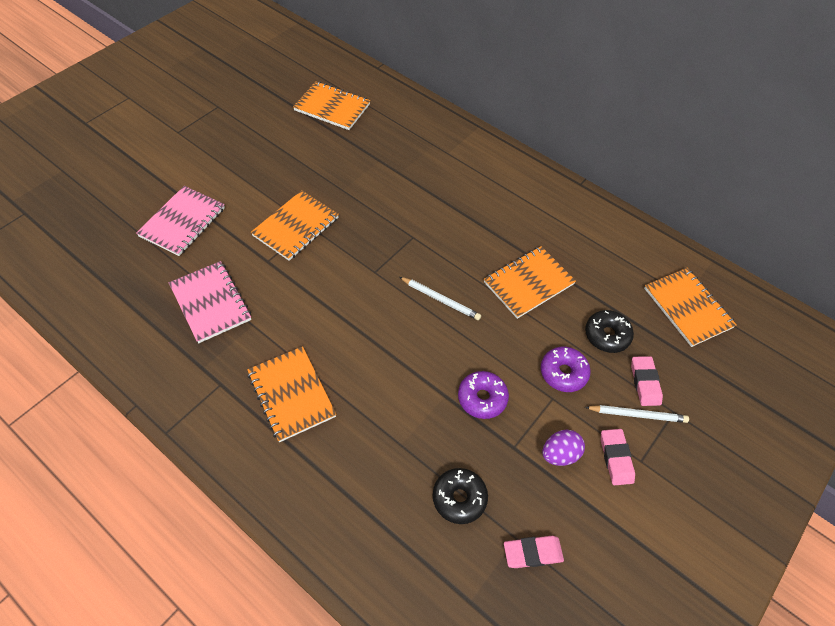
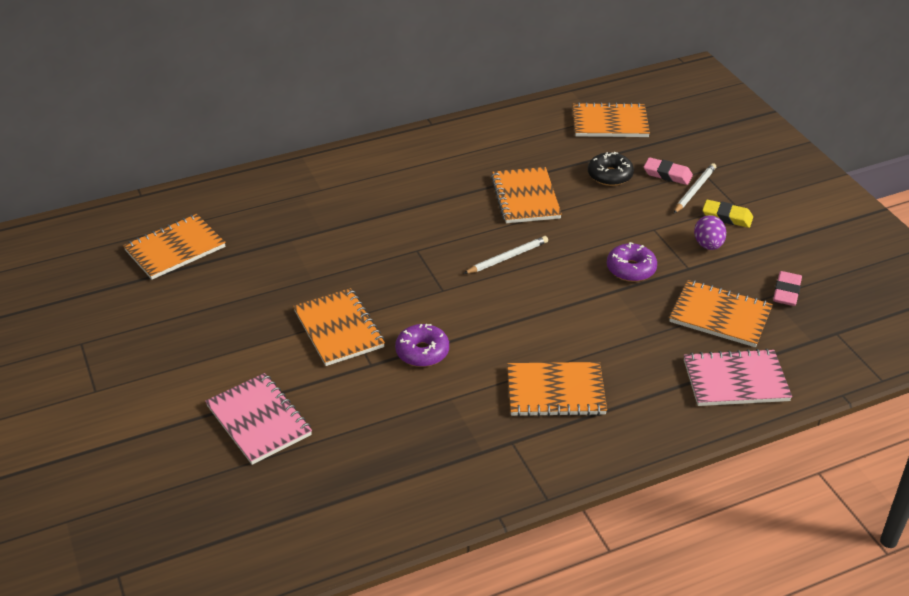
camera: 60 degrees left, 15 degrees down
(210, 303) = (399, 424): pink notebook -> pink notebook (735, 380)
(459, 498) = (720, 316): black donut -> orange notebook
(563, 373) = (632, 213): purple donut -> purple donut (422, 352)
(616, 458) = (727, 217): pink eraser -> yellow eraser

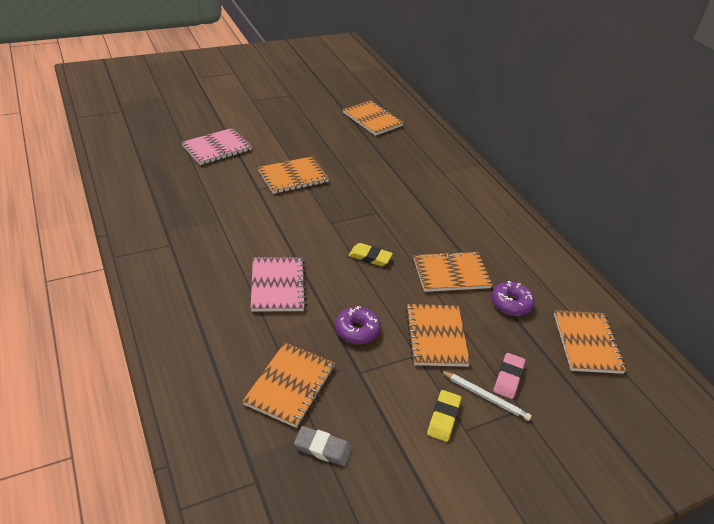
camera: 85 degrees right, 0 degrees up
(422, 352) = (266, 210): purple donut -> purple donut (511, 303)
(507, 257) = (370, 257): white pencil -> yellow eraser
(555, 392) = (214, 270): orange notebook -> orange notebook (436, 336)
(610, 175) = (496, 332): black donut -> none
(708, 245) = (395, 393): purple egg -> none
(735, 380) = (204, 382): pink notebook -> pink notebook (277, 286)
(786, 292) = (323, 448): pink eraser -> grey eraser

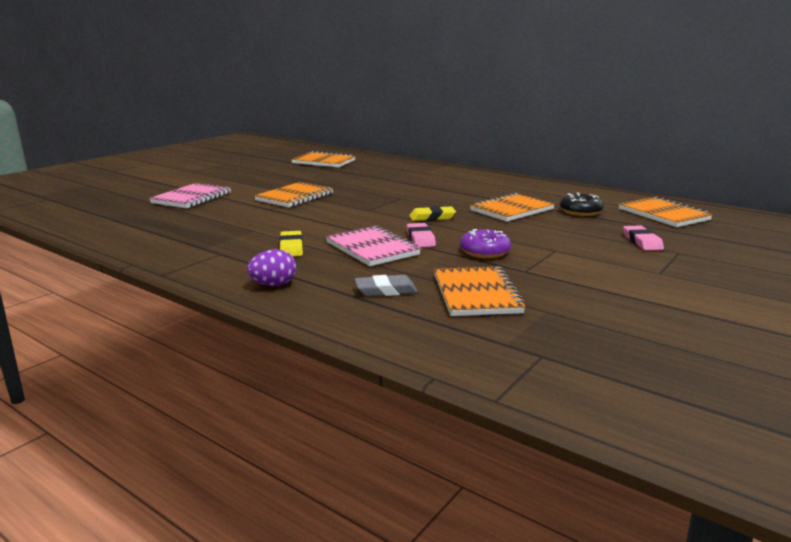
camera: 25 degrees left, 20 degrees down
(169, 305) = (273, 285): none -> purple egg
(323, 448) = (567, 317): grey eraser -> grey eraser (386, 290)
(327, 287) = (420, 239): none -> pink eraser
(436, 336) = (554, 238): orange notebook -> none
(443, 418) = (632, 272): yellow eraser -> yellow eraser (291, 248)
(485, 397) = (643, 254): white pencil -> none
(511, 303) = (580, 212): purple donut -> black donut

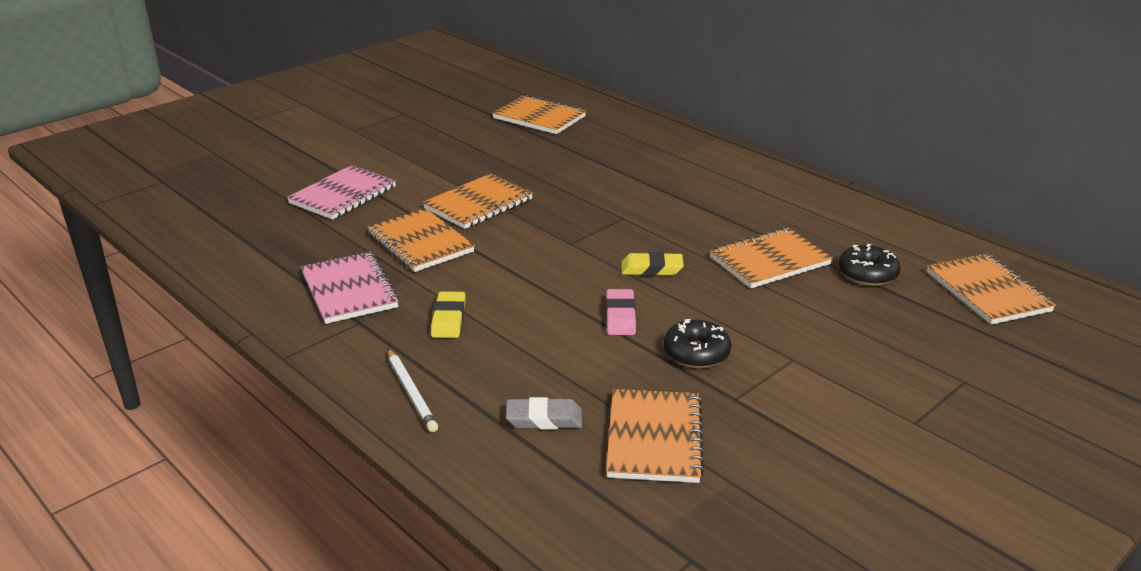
camera: 10 degrees right, 10 degrees up
(257, 215) = (420, 243): none -> orange notebook
(273, 285) = (411, 393): purple egg -> white pencil
(372, 248) = (550, 331): pink notebook -> pink notebook (349, 290)
(484, 252) = (696, 353): purple donut -> black donut
(642, 242) = (924, 353): pink eraser -> none

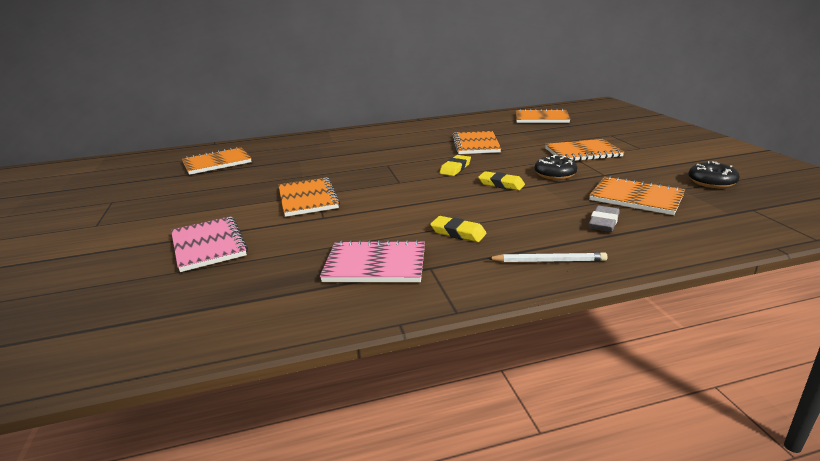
camera: 60 degrees left, 5 degrees down
(420, 243) = (336, 226): orange notebook -> orange notebook (582, 153)
(620, 316) = (501, 184): pink eraser -> yellow eraser
(867, 274) = (507, 131): black donut -> black donut (711, 182)

